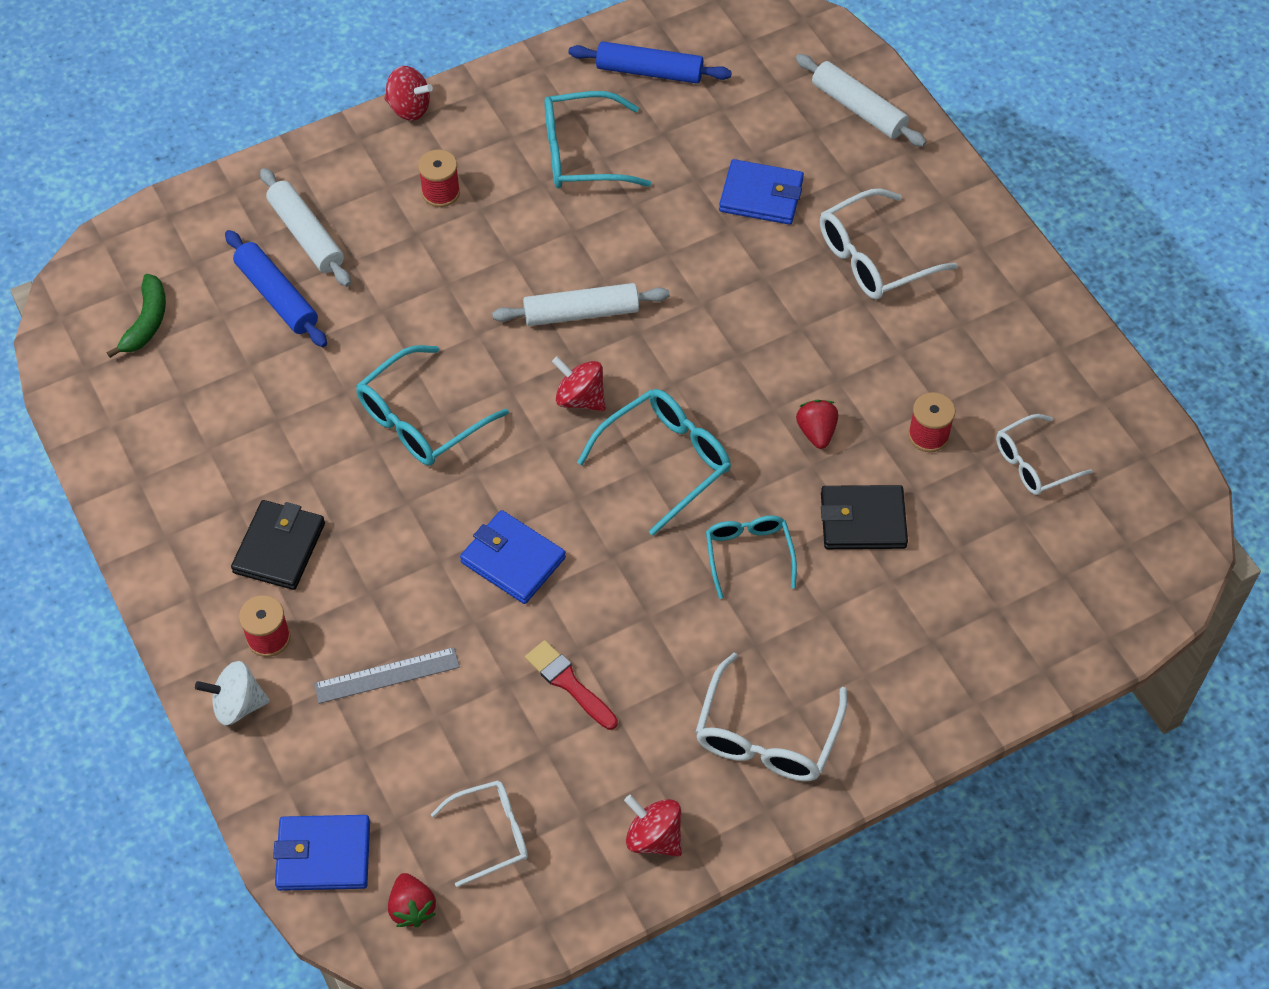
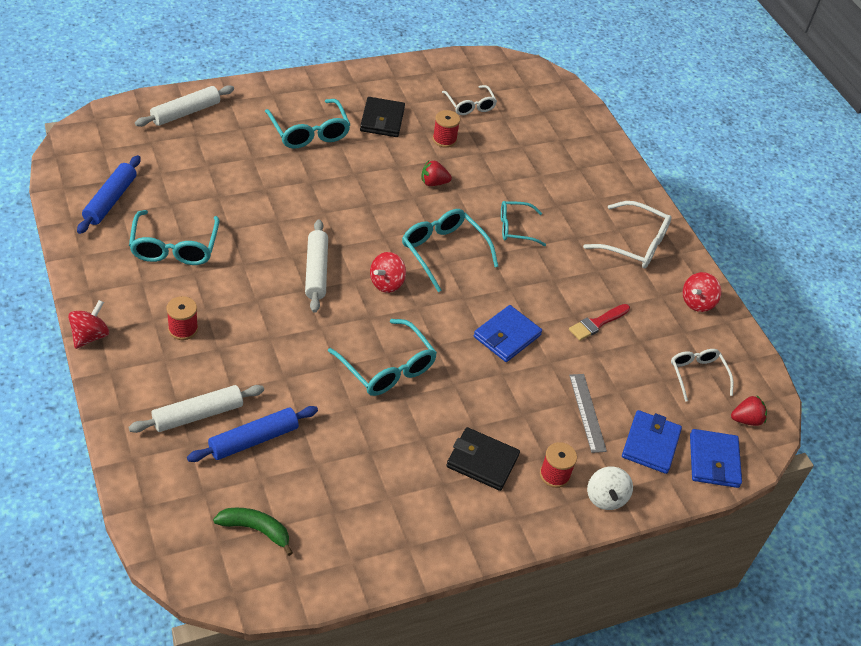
camera: 90 degrees left, 10 degrees down
(761, 196) = (243, 169): blue wallet -> blue wallet (650, 444)
(863, 520) = (498, 177): black wallet -> black wallet (382, 120)
(873, 258) = (309, 132): white glasses -> turquoise glasses

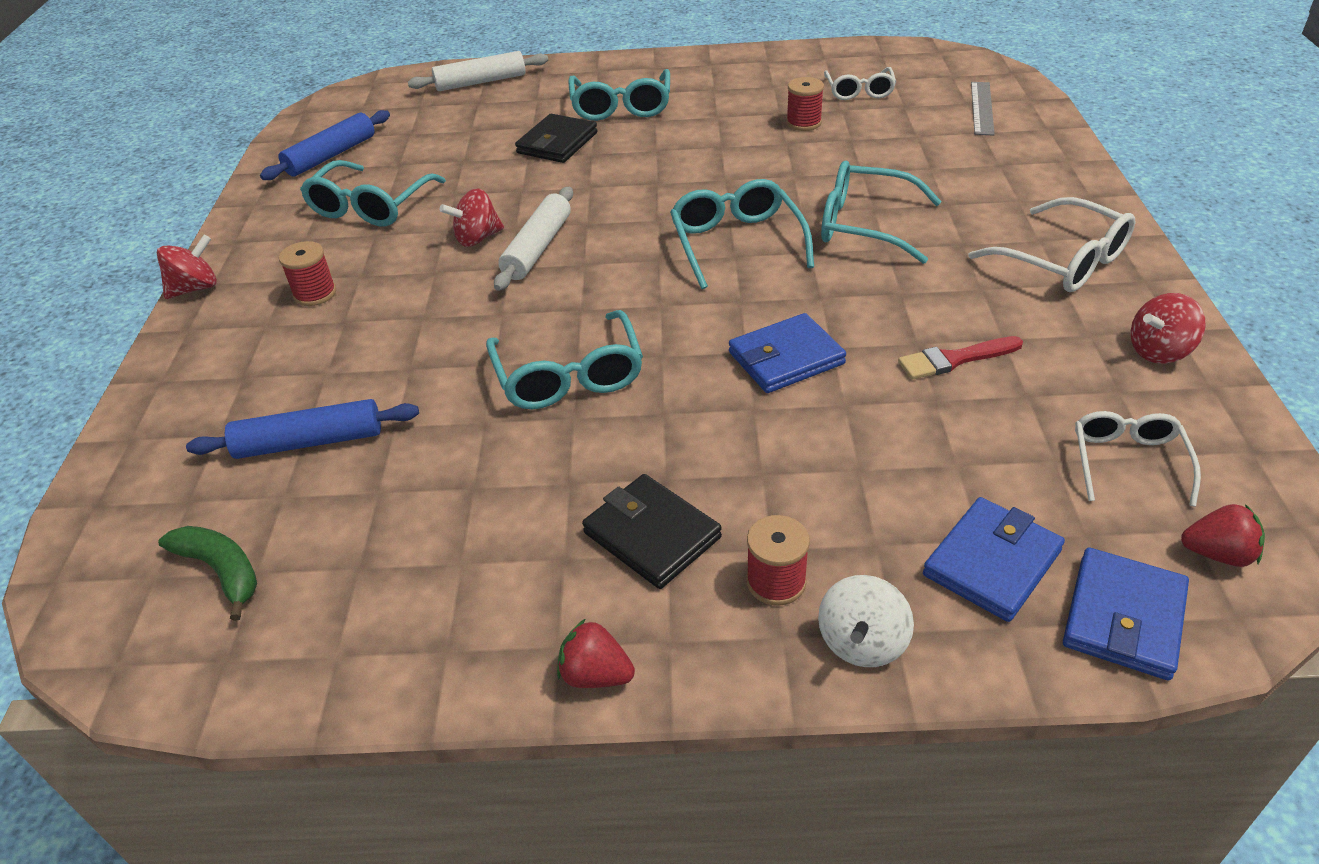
camera: 30 degrees right, 5 degrees down
(198, 415) = (257, 397): white rolling pin -> none
(382, 120) = (726, 100): black wallet -> black wallet (557, 143)
(386, 283) = (630, 271): red spinning top -> red spinning top (477, 238)
(433, 183) = (763, 166): red strawberry -> red strawberry (596, 675)
(515, 228) = (864, 225): turquoise glasses -> turquoise glasses, size x1.52
(587, 412) = (882, 489): grey ruler -> grey ruler (981, 108)

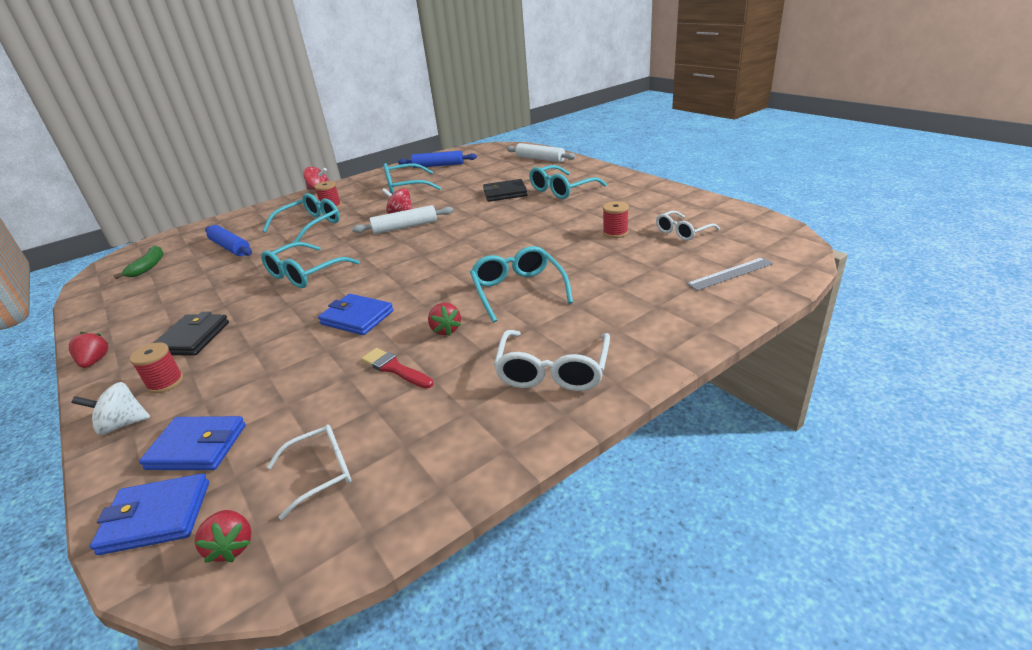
camera: 55 degrees right, 10 degrees down
(736, 243) = (458, 265): turquoise glasses -> turquoise glasses (310, 225)
(902, 299) = (446, 330): none -> red strawberry
(1158, 351) = (469, 449): red spinning top -> none

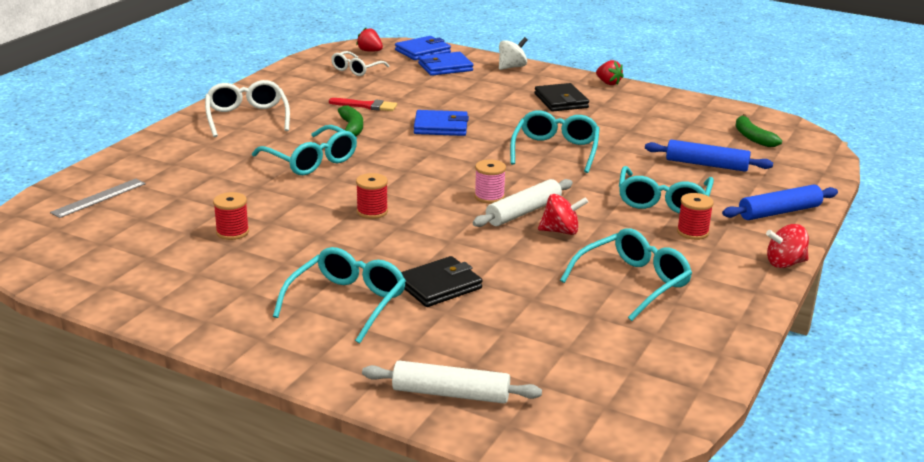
camera: 150 degrees right, 5 degrees down
(165, 383) = (525, 82): red spool -> red spool (372, 211)
(412, 240) = (489, 197): none -> pink spool
(438, 165) = (656, 350): blue rolling pin -> blue rolling pin (779, 212)
(446, 330) = (351, 128): red strawberry -> green banana
(682, 232) = (145, 242): white glasses -> none

